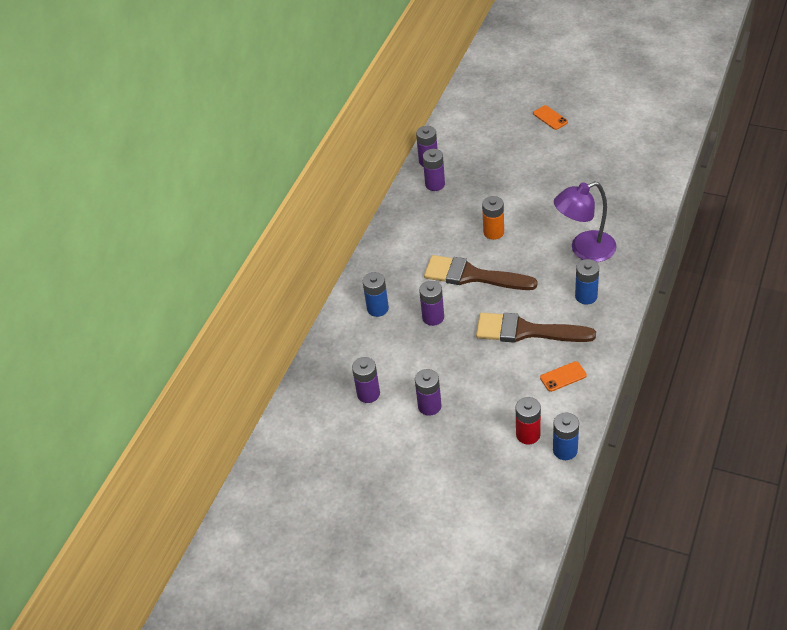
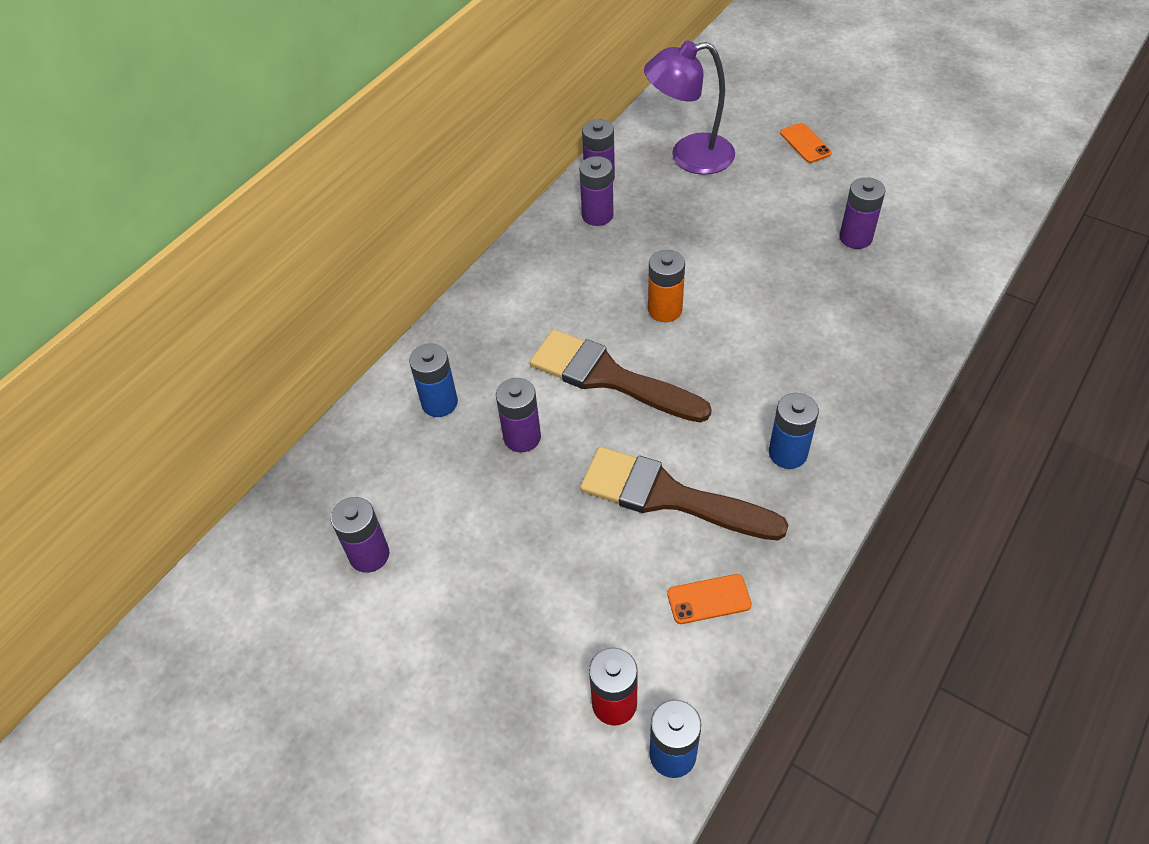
camera: 10 degrees right, 5 degrees up
(429, 406) = (461, 603): purple battery -> purple battery (855, 238)
(584, 250) = (806, 369): purple lamp -> purple lamp (689, 156)

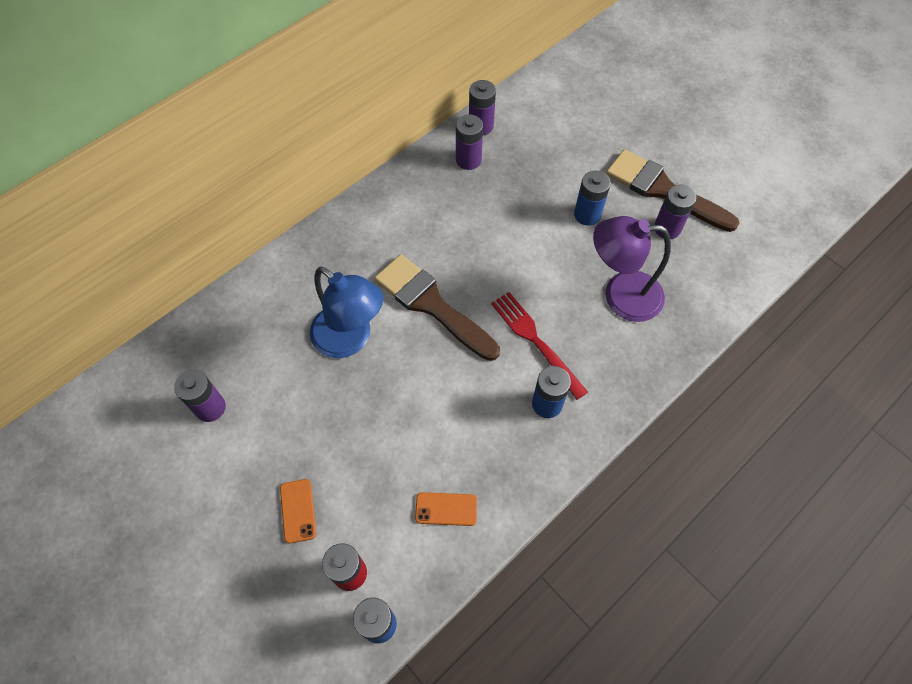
camera: 10 degrees right, 10 degrees up
(439, 403) = (298, 295): blue battery -> blue battery (587, 215)
(522, 437) = (350, 339): purple battery -> blue lamp
(665, 310) = (493, 256): orange battery -> none
(668, 496) = (444, 417): brown brush -> brown brush (663, 190)
(689, 156) = (558, 123): purple lamp -> purple lamp (620, 295)
(747, 388) = (535, 340): none -> red fork
(805, 143) = (656, 132): orange phone -> orange phone (298, 511)

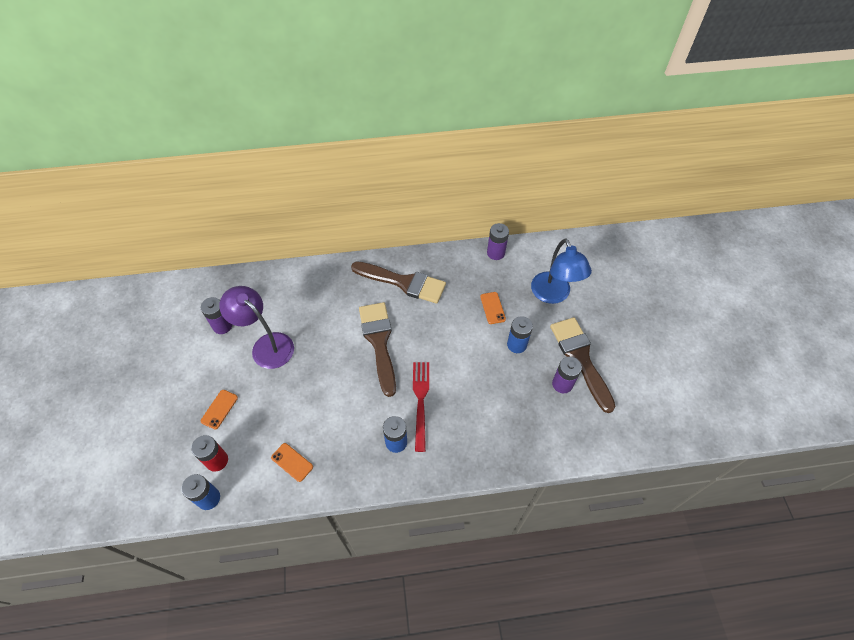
camera: 35 degrees right, 5 degrees down
(350, 339) = (320, 334): blue lamp -> blue lamp (553, 295)
(402, 219) = (404, 282): none -> brown brush
(468, 160) = (471, 269): purple battery -> none
(528, 189) = (492, 308): none -> orange phone
(620, 295) = (495, 407): purple lamp -> purple lamp (266, 345)

